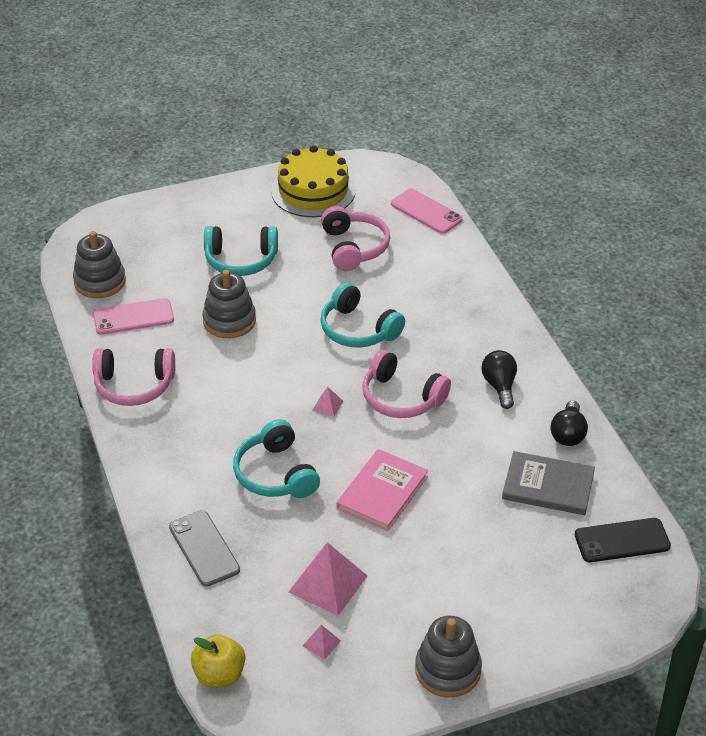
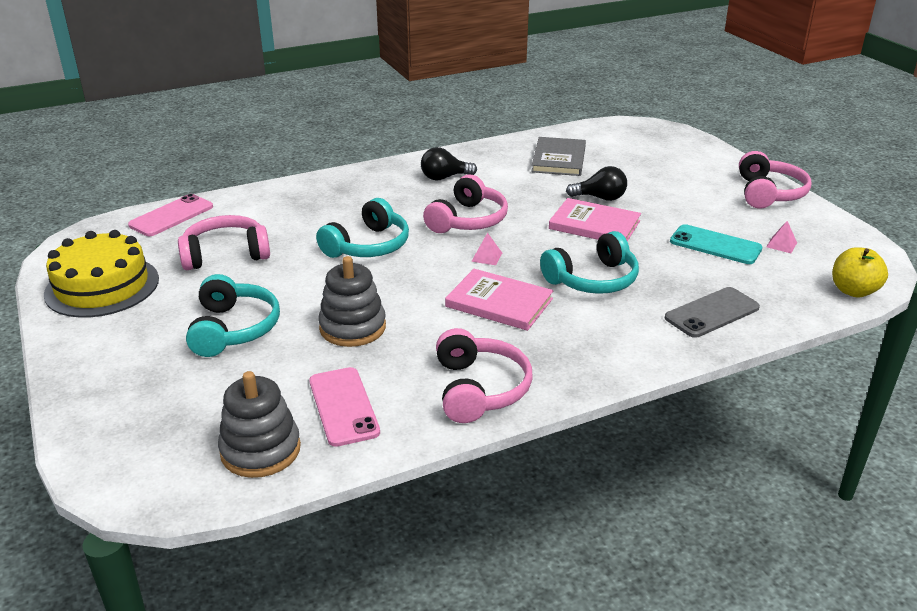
camera: 95 degrees left, 10 degrees down
(248, 407) = (499, 303): none -> pink book
(328, 583) = (715, 245): pink pyramid -> turquoise phone
(448, 670) = (768, 193): grey stacking toy -> pink headphones
(568, 434) = (497, 152): black light bulb -> black light bulb (600, 198)
(622, 540) = (604, 136): black phone -> none

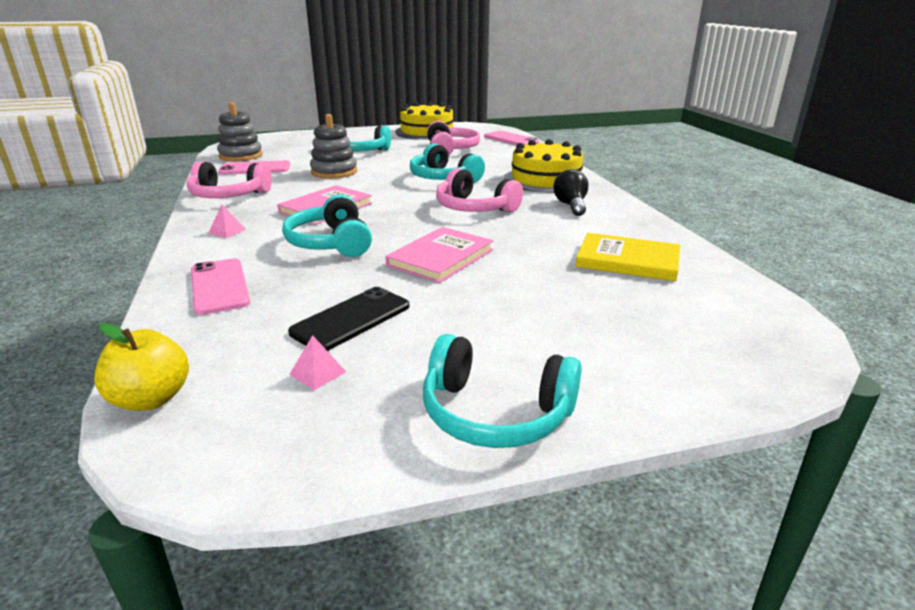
camera: 100 degrees right, 5 degrees down
(362, 190) = (545, 179): none -> yellow cake
(486, 257) = (402, 209): pink pyramid -> pink pyramid (227, 231)
(559, 159) = (627, 260): grey book -> yellow book
(600, 198) = (508, 269): black light bulb -> none
(712, 313) = (219, 286): grey phone -> pink phone
(715, 245) = (351, 319): turquoise phone -> black phone
(768, 193) = (495, 412): pink headphones -> turquoise headphones

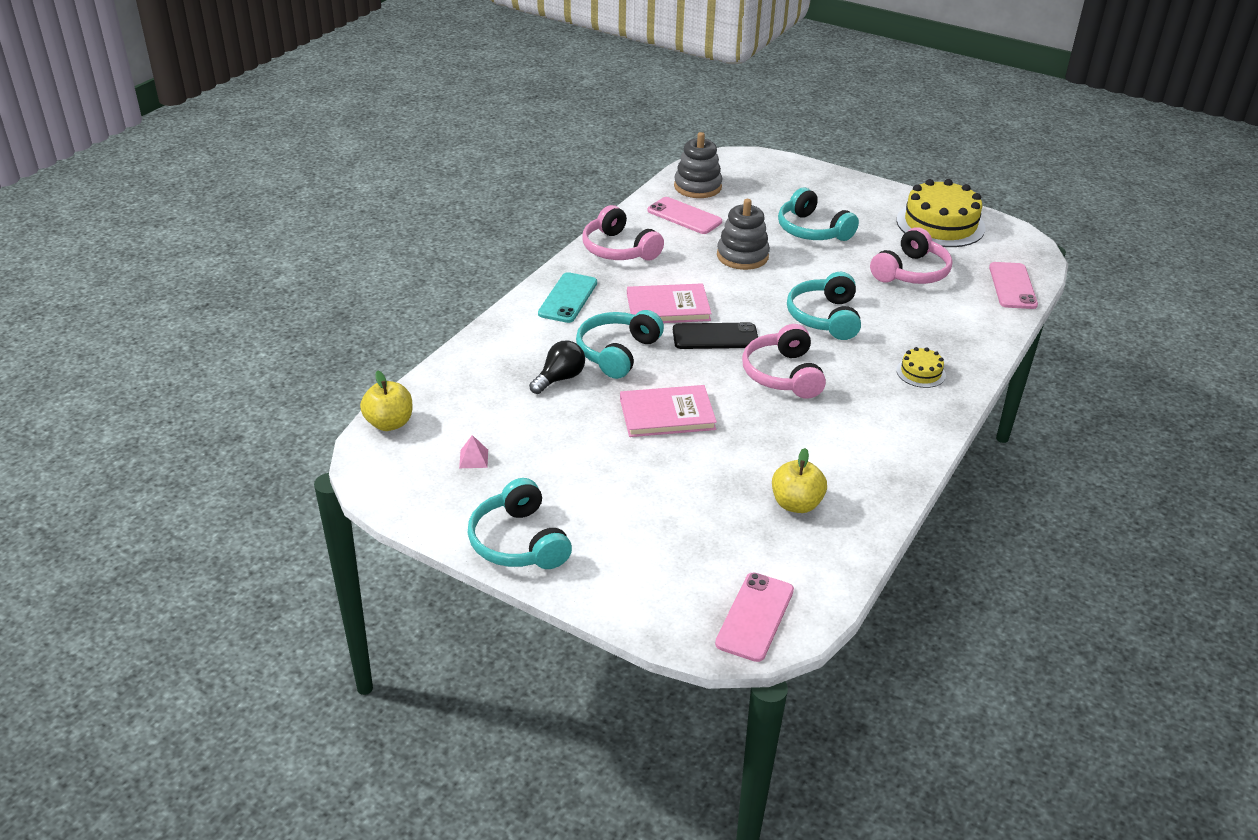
camera: 45 degrees right, 10 degrees up
(219, 286) = (502, 356): pink phone -> pink phone (755, 617)
(227, 231) = (568, 298): pink pyramid -> turquoise phone
(351, 319) = (537, 432): black phone -> black phone (715, 337)
(545, 179) = (921, 372): yellow cake -> yellow cake, size x0.47
(571, 205) = (873, 420): black light bulb -> black light bulb (560, 378)
(627, 260) = (796, 504): yellow book -> yellow apple

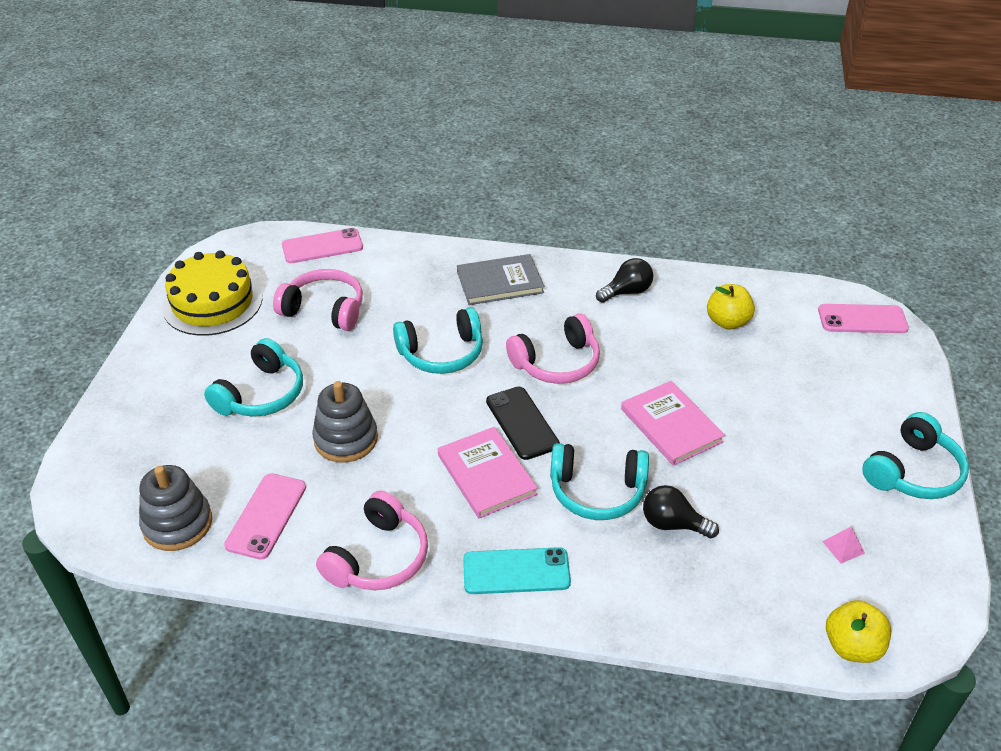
camera: 110 degrees left, 5 degrees up
(875, 450) = (627, 292): none -> black light bulb
(921, 372) = (500, 282): yellow cake -> grey book

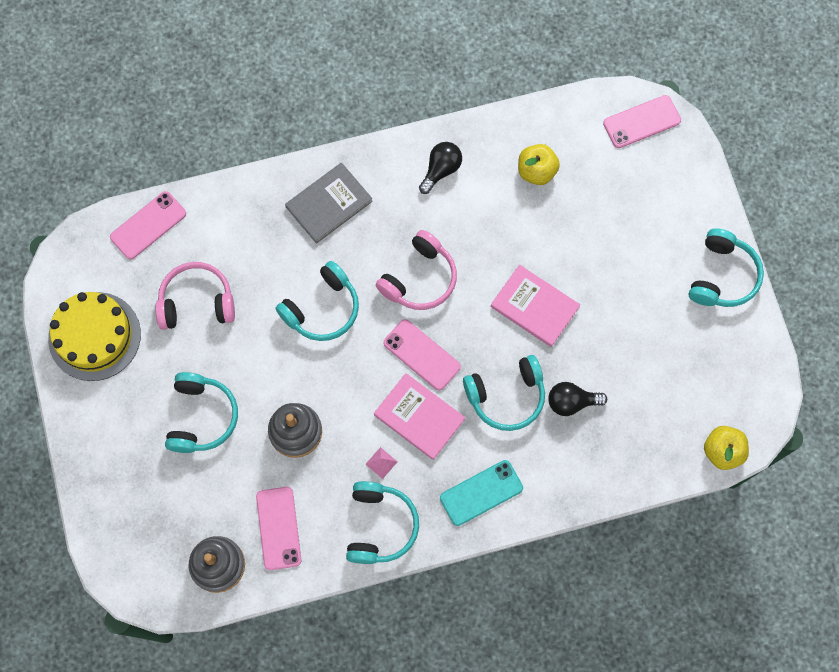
camera: 25 degrees left, 30 degrees up
(378, 557) = (379, 526): pink headphones -> turquoise headphones
(522, 423) = (421, 355): black phone -> pink phone
(843, 547) = (693, 369): pink pyramid -> pink pyramid (381, 463)

